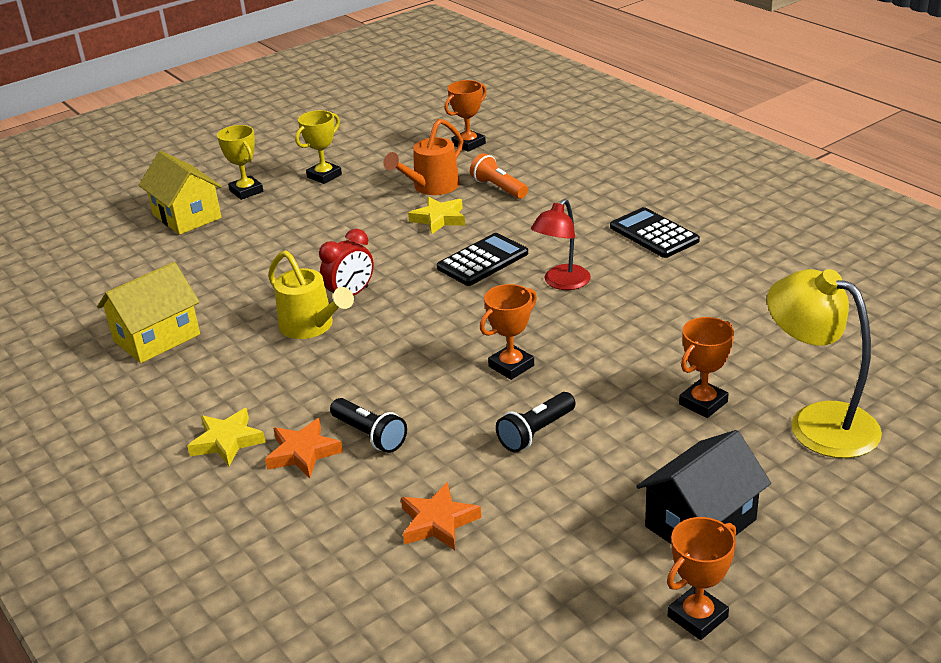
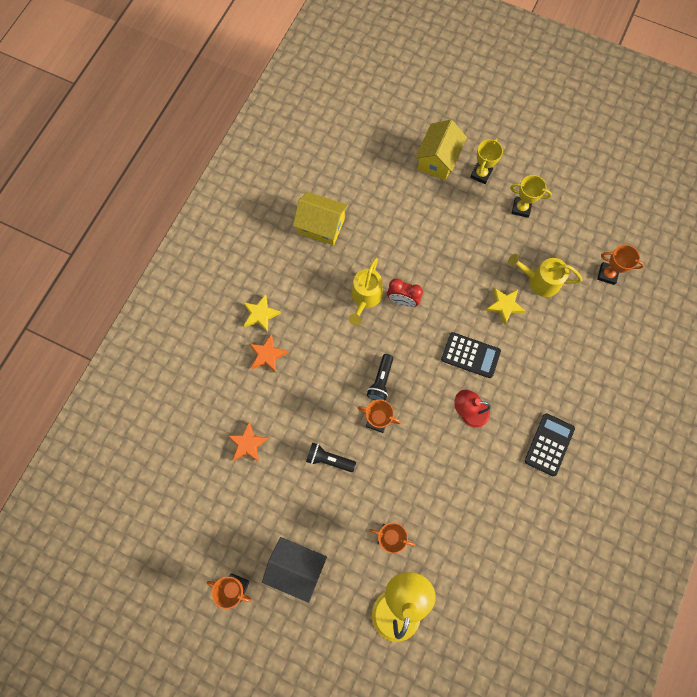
camera: 60 degrees right, 40 degrees up
(369, 435) = (293, 379): black flashlight -> black flashlight (381, 381)
(431, 187) = (539, 281): orange watering can -> yellow watering can
(498, 188) = (559, 323): orange flashlight -> none

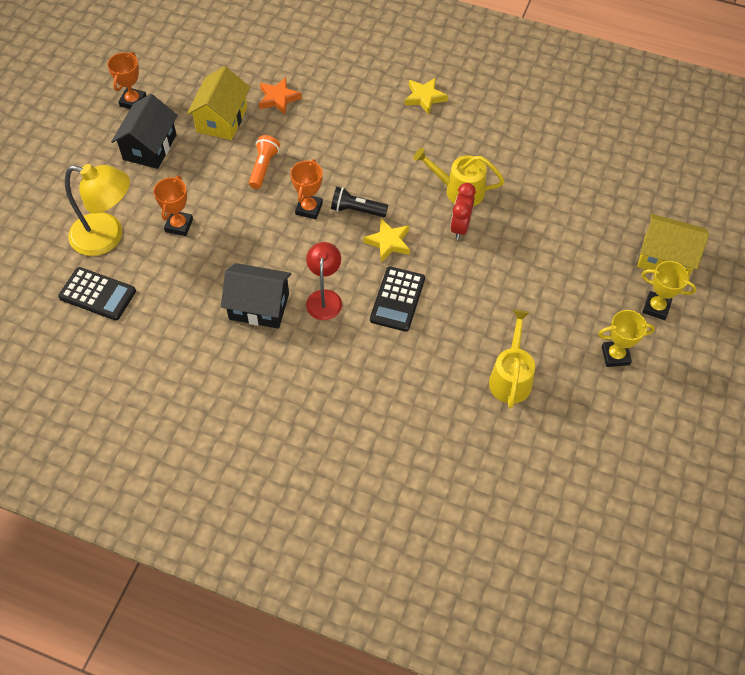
camera: 85 degrees right, 15 degrees down
(267, 355) = (378, 107): orange star -> none
(321, 226) = (544, 144): yellow house -> yellow house (222, 119)
(329, 459) = (263, 167): black flashlight -> orange flashlight
(475, 466) = (259, 306): none -> black house
(504, 306) = (469, 336): yellow star -> yellow star (388, 242)
(521, 208) = (615, 355): yellow trophy -> yellow trophy turned 75 degrees clockwise
(549, 444) = (287, 386): black calculator -> black calculator (97, 294)
(607, 274) = (534, 463): orange trophy -> none

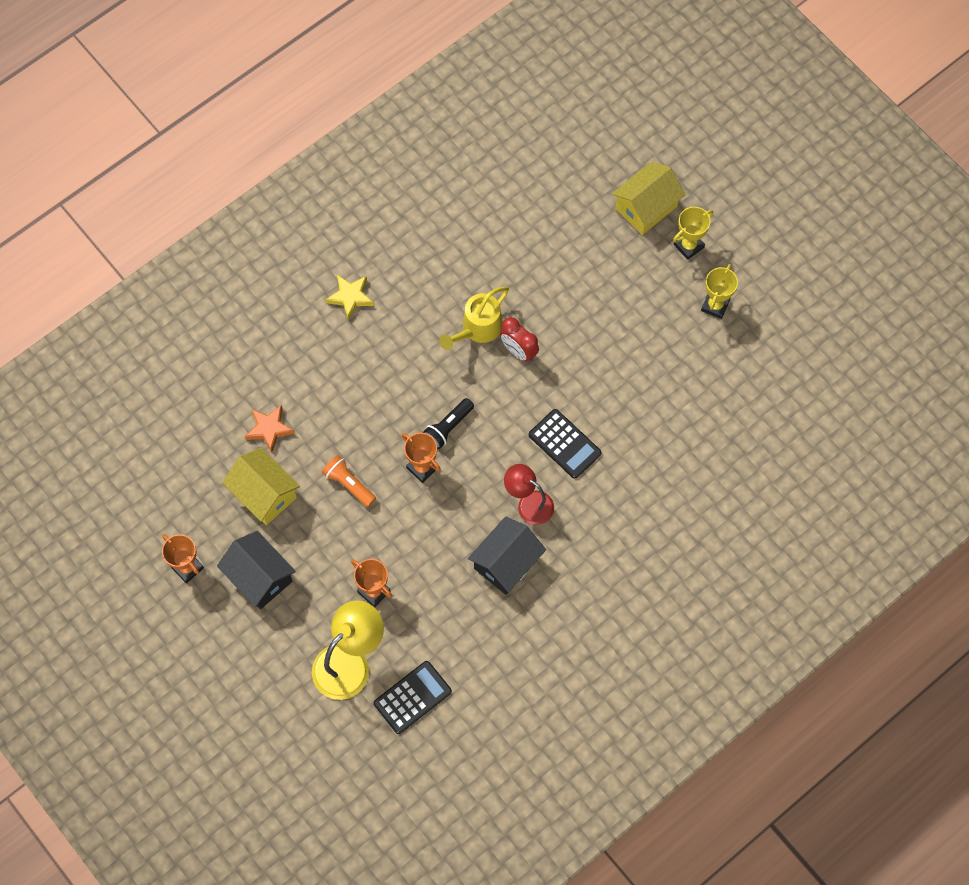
camera: 60 degrees left, 10 degrees up
(388, 242) = (500, 419): yellow star -> none
(510, 377) = (690, 397): yellow watering can -> none

